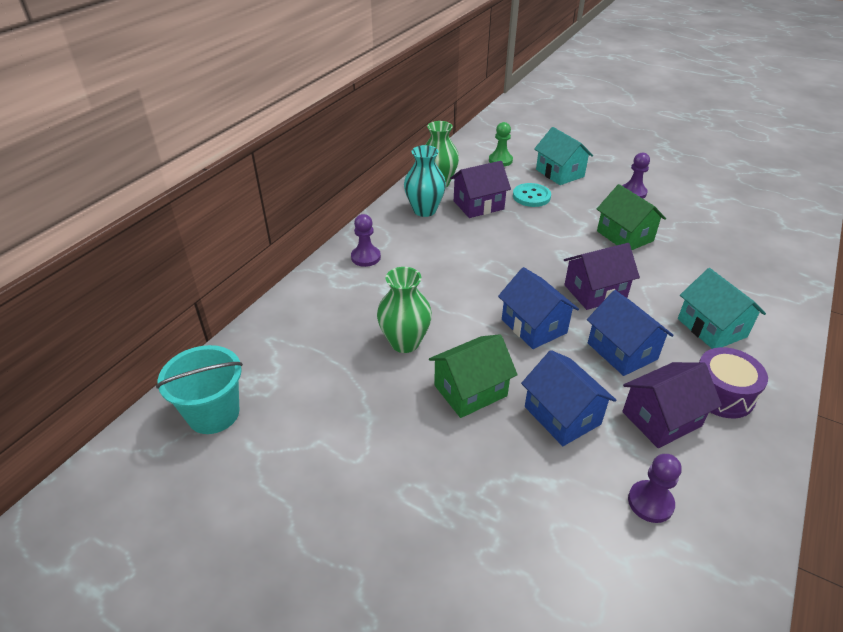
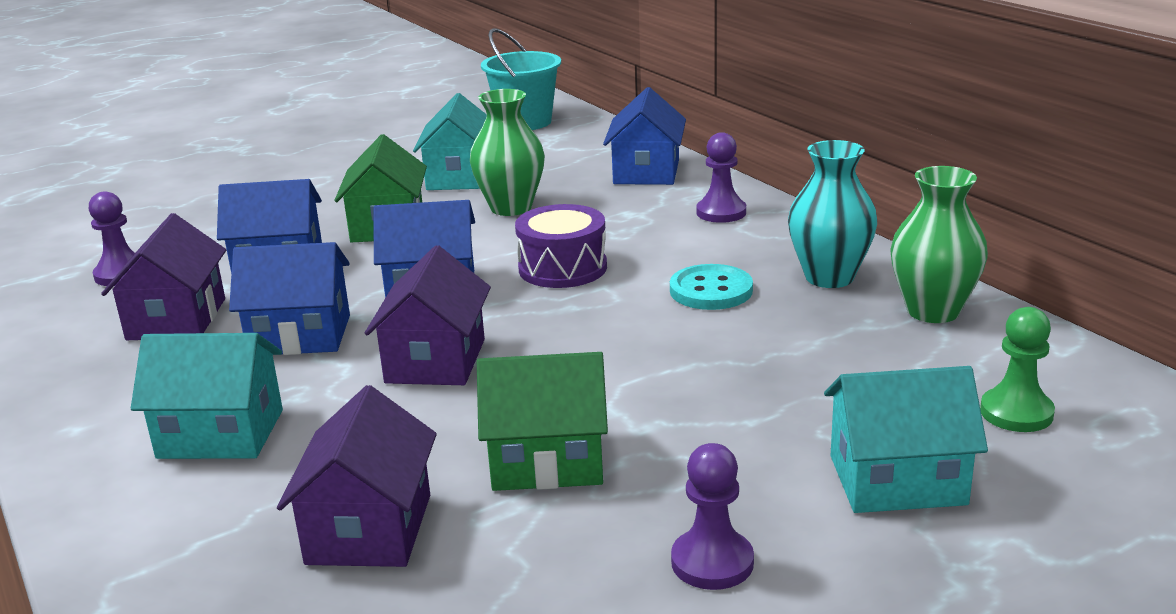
camera: 120 degrees right, 15 degrees down
(312, 304) = (646, 172): none -> blue house
(362, 395) = (460, 177): none -> turquoise house
(478, 205) = (810, 331): purple house -> purple house (369, 529)
(531, 196) = (802, 400): turquoise button -> turquoise button (711, 290)
(721, 394) = (130, 378): purple drum -> purple drum (562, 268)

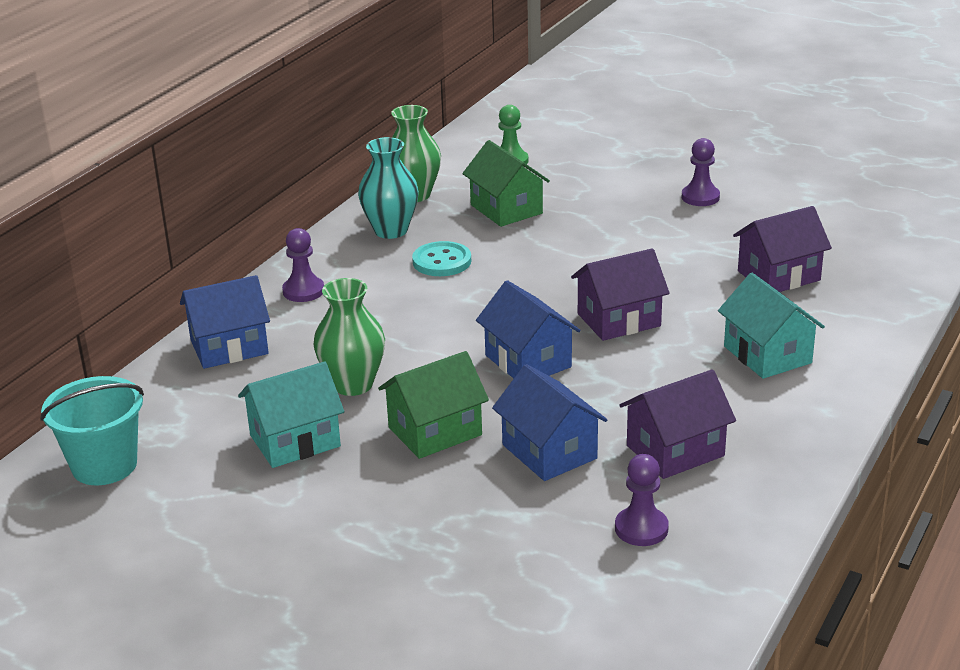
camera: 120 degrees left, 5 degrees up
(300, 335) = (640, 384): blue house -> none
(547, 460) = (675, 252): green house -> green house (506, 209)
(562, 268) = (451, 322): purple drum -> none
(897, 480) = (597, 175): turquoise house -> none

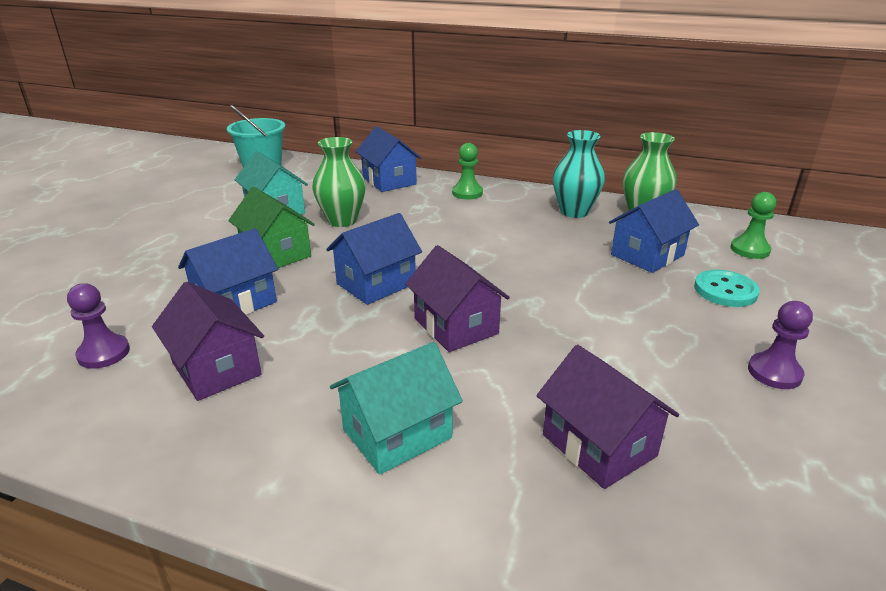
camera: 80 degrees right, 0 degrees up
(303, 291) = (467, 193): purple pawn -> green pawn
(442, 261) = (533, 235): turquoise button -> turquoise button (725, 290)
(506, 209) = (647, 255): green house -> blue house

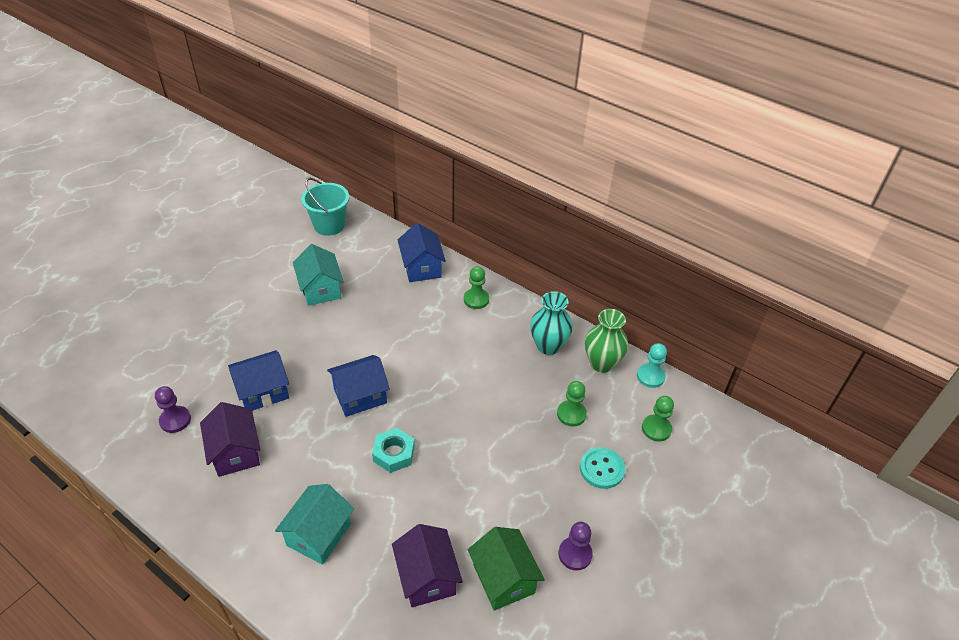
camera: 15 degrees right, 15 degrees up
(276, 254) = (304, 344): green house -> green house (503, 579)
(342, 220) = (365, 314): green vase -> none
(397, 434) = (319, 534): turquoise house -> turquoise house turned 45 degrees counterclockwise
(456, 326) = (394, 453): purple house -> turquoise nut
(647, 255) = (571, 414): blue house -> green pawn
(702, 215) = (650, 376): none -> turquoise pawn

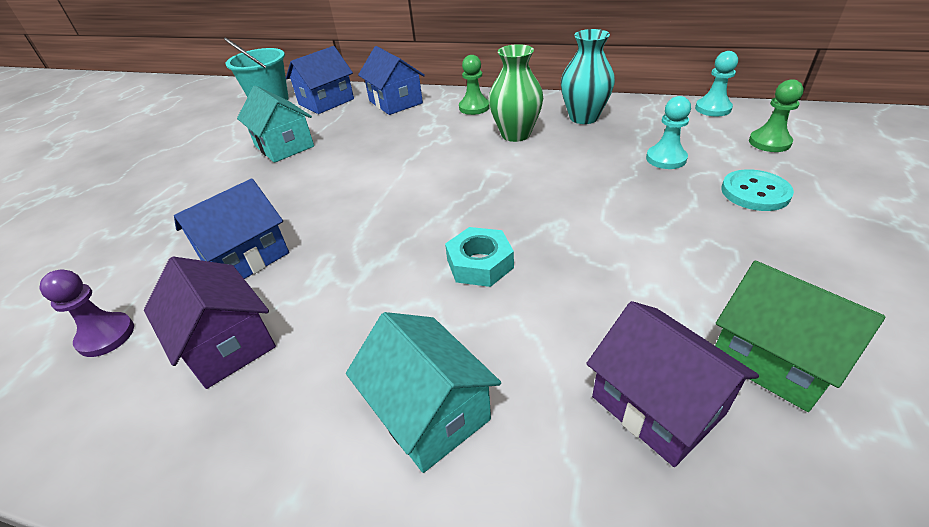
camera: 15 degrees left, 5 degrees down
(319, 534) = (429, 411): turquoise house -> turquoise house turned 45 degrees counterclockwise
(360, 396) = (391, 220): blue house -> blue house (326, 102)
(571, 414) = (666, 159): green pawn -> turquoise pawn
(575, 554) = (831, 289): purple pawn -> none
(601, 363) = (653, 114): green vase -> green vase (515, 134)

